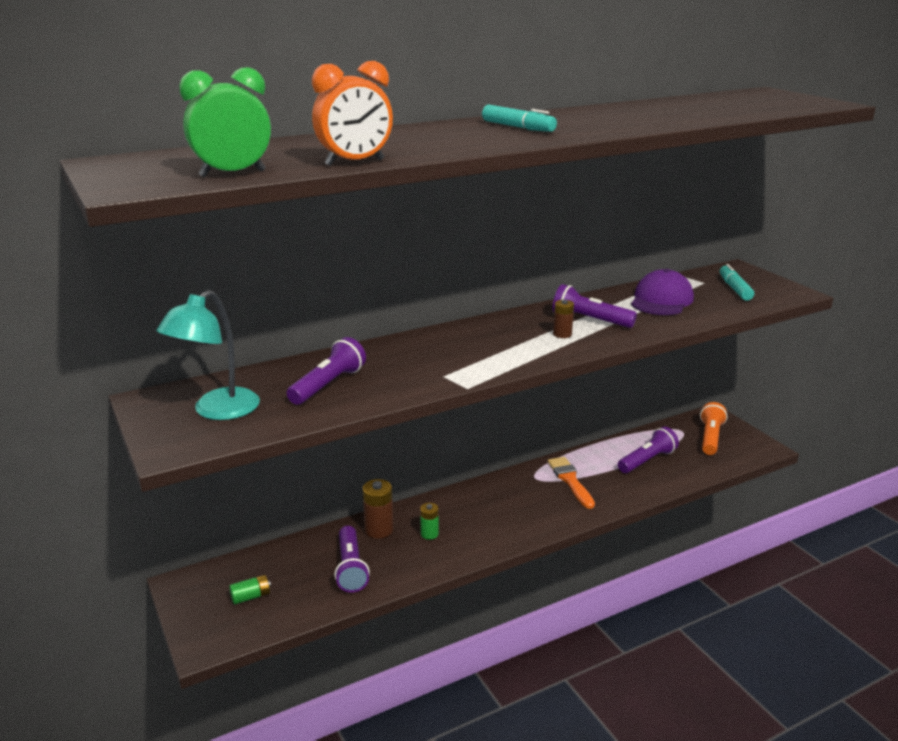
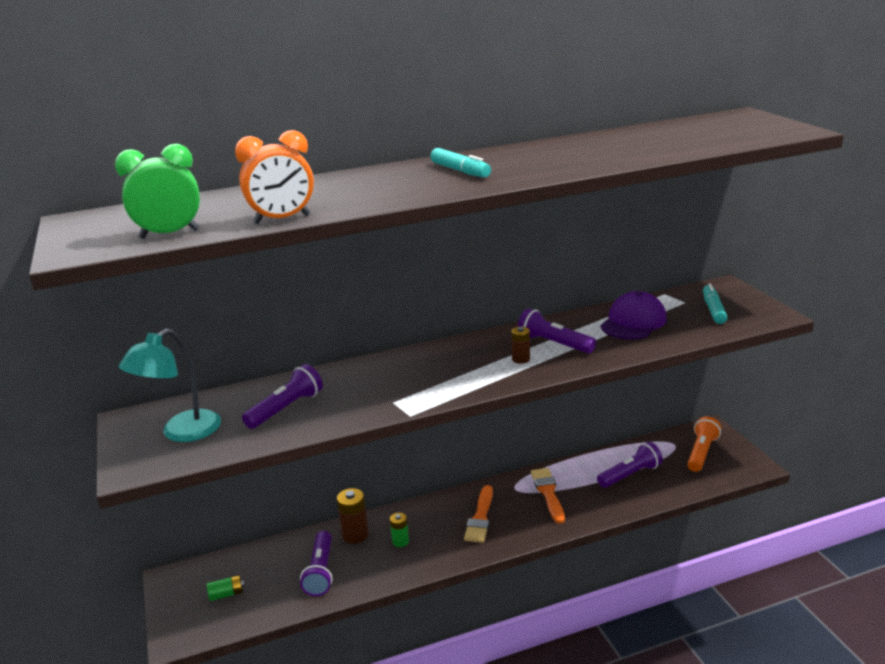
camera: 10 degrees right, 0 degrees up
(507, 507) = (480, 518): none -> orange brush

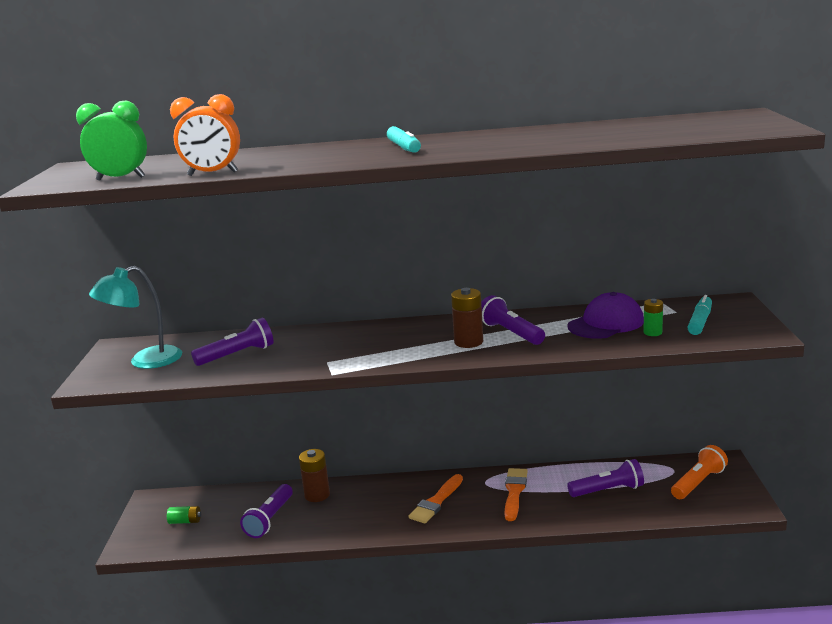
camera: 20 degrees right, 5 degrees down
(400, 541) = (352, 508): green battery -> green battery (652, 332)
(521, 359) = (468, 342): brown battery -> brown battery, size x1.61

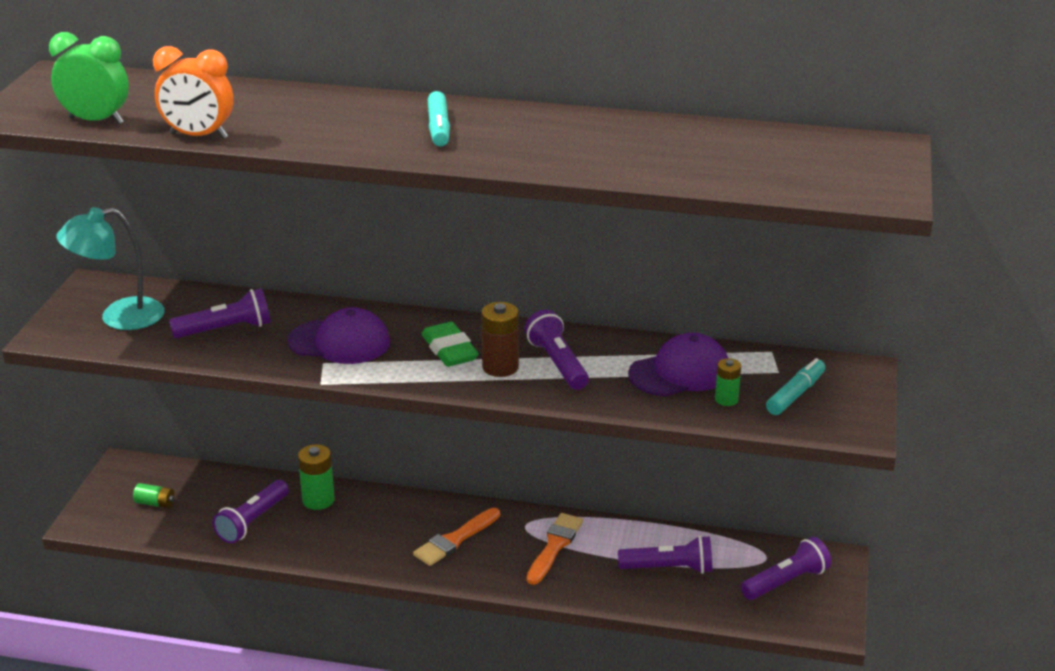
camera: 10 degrees right, 10 degrees up
(317, 495) = (318, 500): brown battery -> green battery
(333, 348) = (339, 342): none -> purple cap
(423, 339) = (449, 350): none -> green eraser
(698, 483) = (786, 582): orange flashlight -> purple flashlight

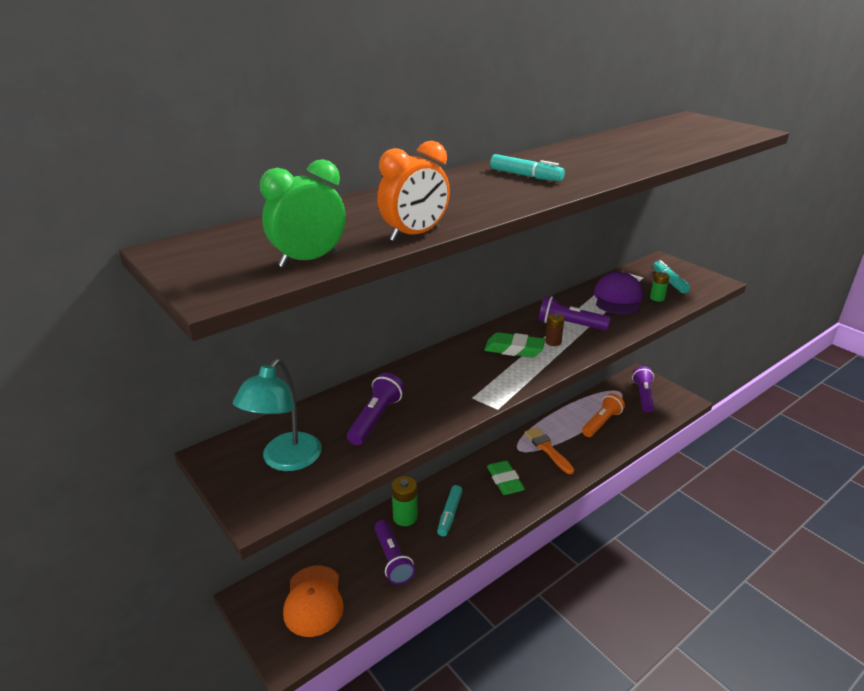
camera: 50 degrees left, 0 degrees up
(155, 503) = (313, 601): green battery -> orange cap
(339, 342) = (454, 381): purple cap -> none
(355, 526) = (449, 514): none -> turquoise marker
(455, 539) = (505, 481): orange brush -> green eraser
(500, 367) = (553, 342): brown battery -> brown battery, size x0.62
(669, 568) = (601, 422): purple flashlight -> orange flashlight

